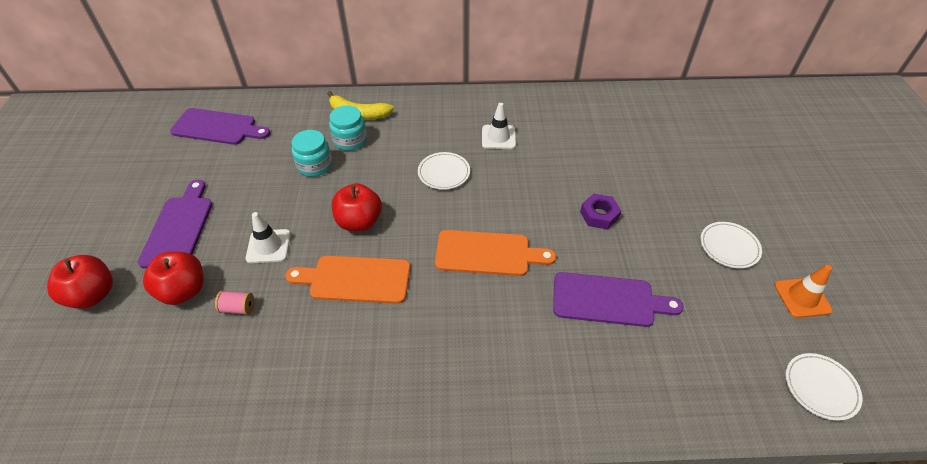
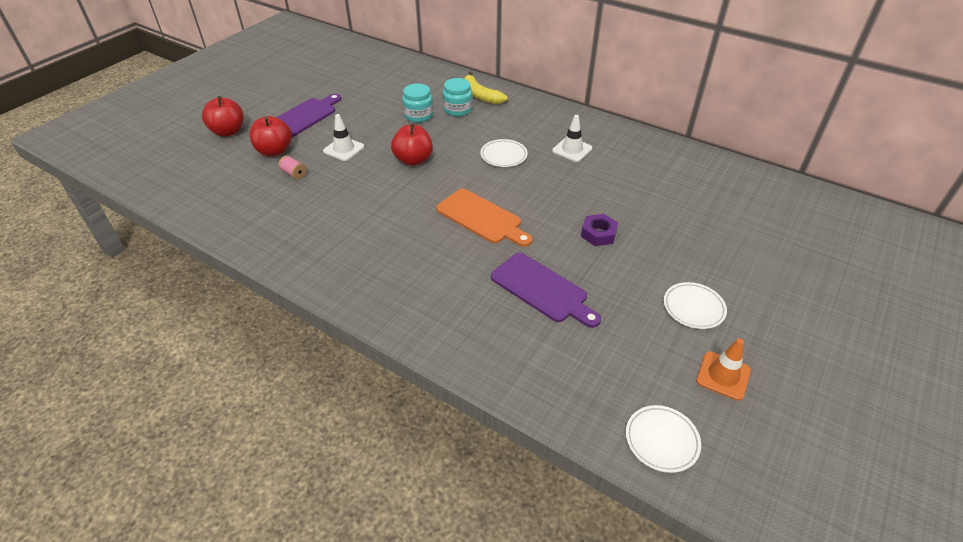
camera: 35 degrees right, 5 degrees down
(217, 127) = (379, 70): purple cutting board -> none
(355, 279) = (377, 191): orange cutting board -> none

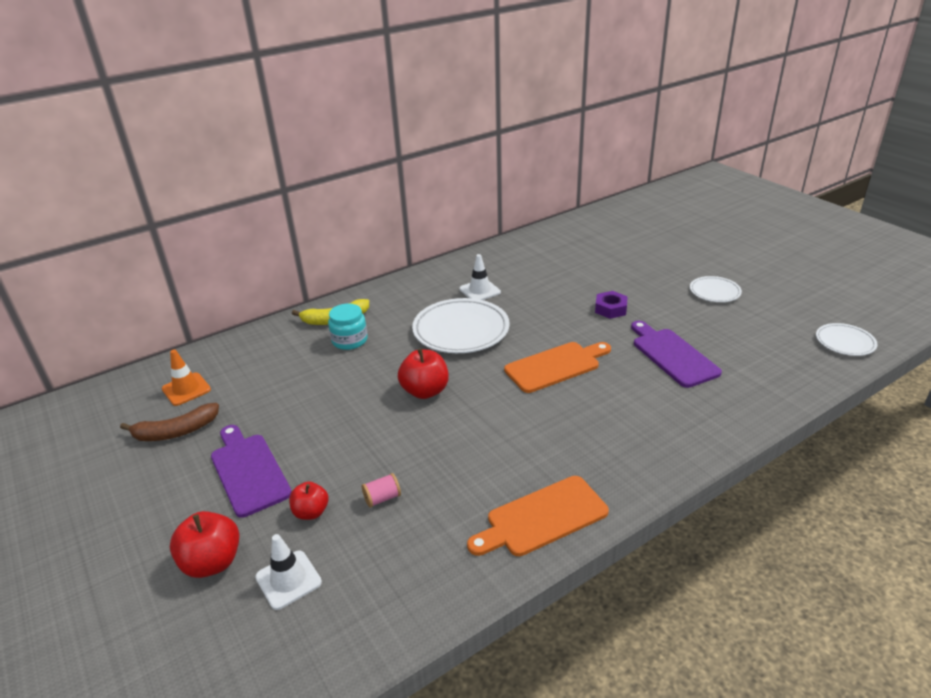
camera: 65 degrees left, 10 degrees down
(274, 151) = (311, 512): red apple -> red apple, size x0.63
(294, 249) = (542, 518): none -> orange cutting board
(329, 81) = (176, 431): none -> brown banana
(344, 149) = (359, 443): white traffic cone -> white traffic cone (288, 580)
(418, 115) = (336, 370): turquoise jar -> none
(503, 155) = (461, 330): white plate -> white plate, size x1.85
(542, 289) = (672, 355): purple cutting board -> purple cutting board turned 90 degrees counterclockwise
(723, 375) = (785, 301): orange traffic cone -> orange traffic cone (186, 389)

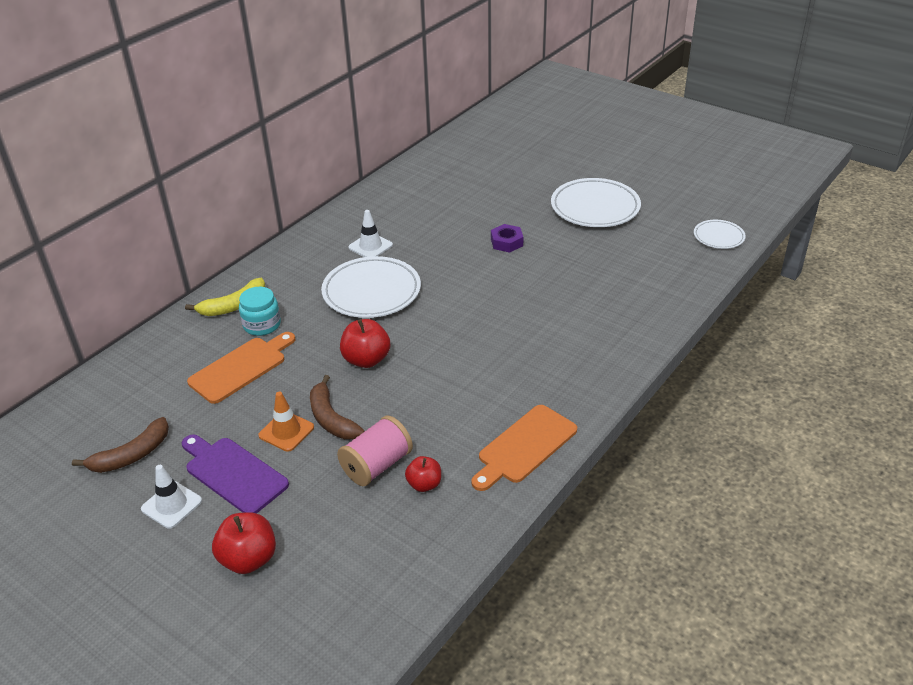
camera: 20 degrees left, 5 degrees up
(186, 389) = (114, 412): orange traffic cone -> orange traffic cone (286, 431)
(288, 580) = (329, 553): white traffic cone -> white traffic cone (171, 505)
(311, 512) = (317, 494): red apple -> red apple (424, 484)
(364, 440) = (331, 418): none -> brown banana
(382, 498) = (377, 465): pink spool -> pink spool, size x1.98
(556, 366) = (479, 309): orange cutting board -> orange cutting board (241, 368)
(672, 355) = (579, 278): purple cutting board -> none
(714, 292) = (595, 207): white plate -> white plate, size x1.85

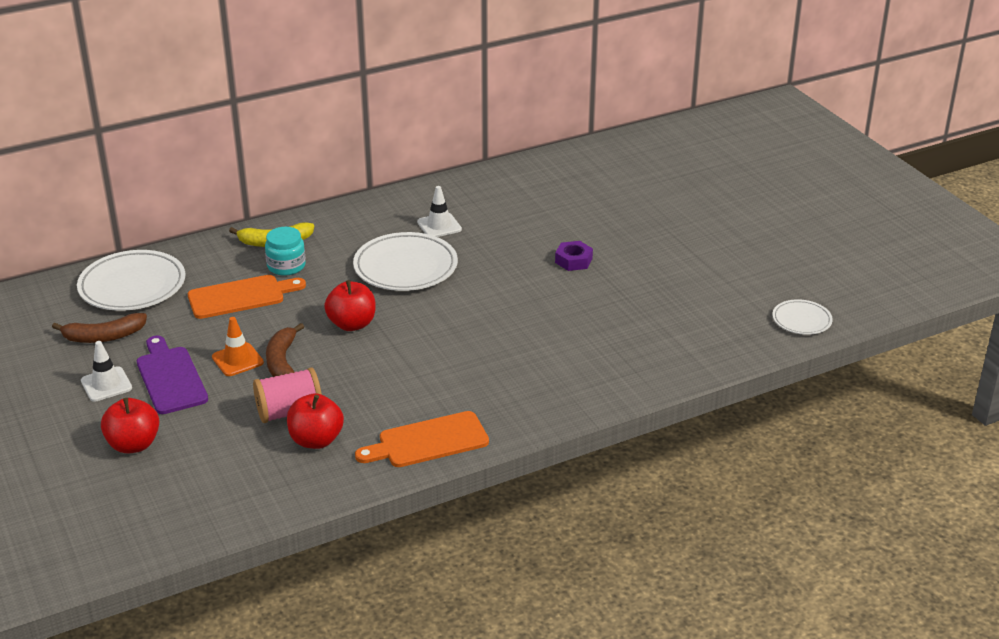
camera: 25 degrees right, 5 degrees down
(424, 484) = (316, 440): red apple -> red apple, size x1.58
(595, 207) = (696, 253): white plate -> white plate (132, 286)

